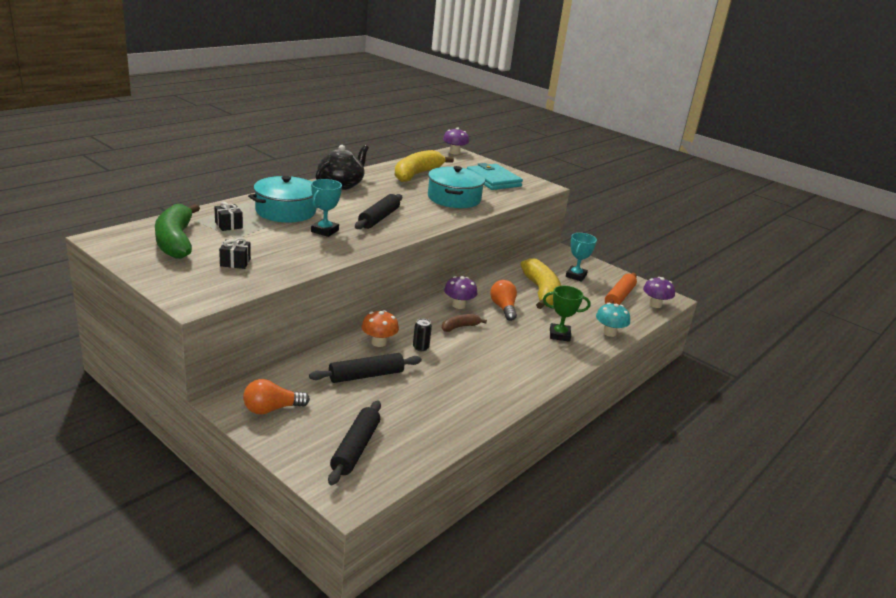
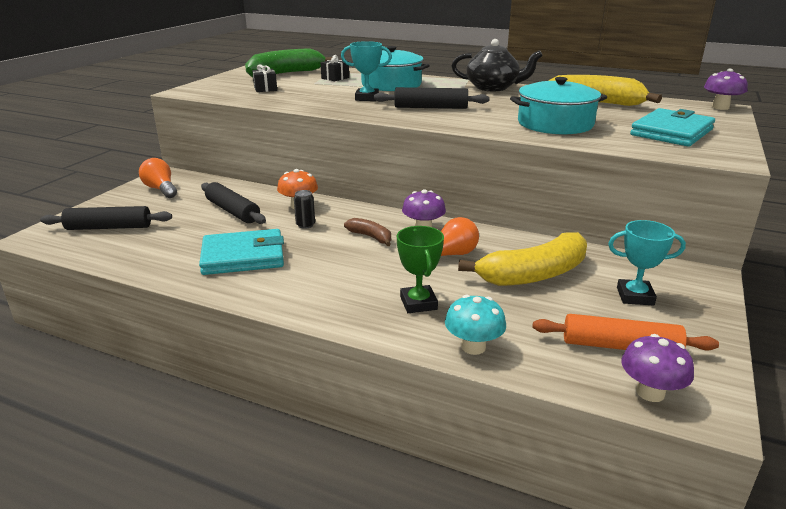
camera: 75 degrees right, 0 degrees up
(462, 384) = (243, 256): none -> turquoise wallet

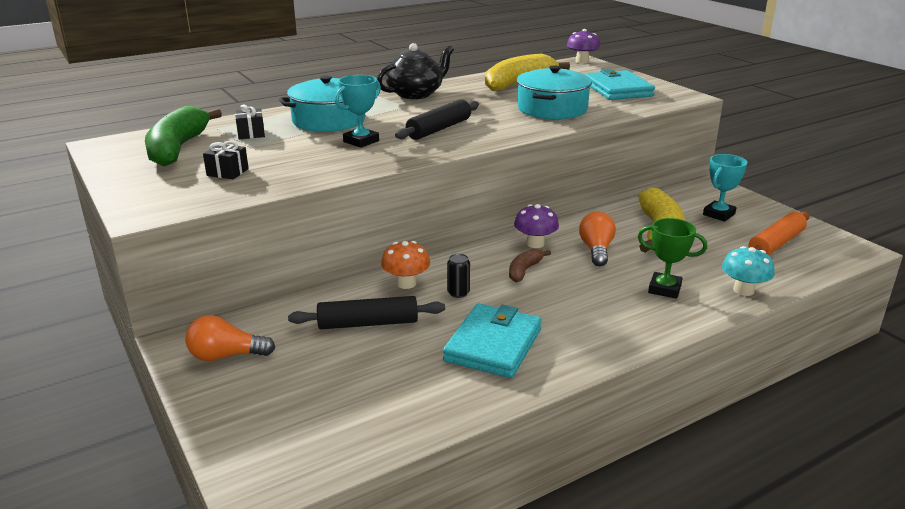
camera: 55 degrees left, 0 degrees up
(109, 227) = (302, 418): black rolling pin -> none
(371, 237) = (524, 270): brown banana -> brown banana turned 45 degrees counterclockwise
(650, 392) = (830, 256): purple mushroom -> none

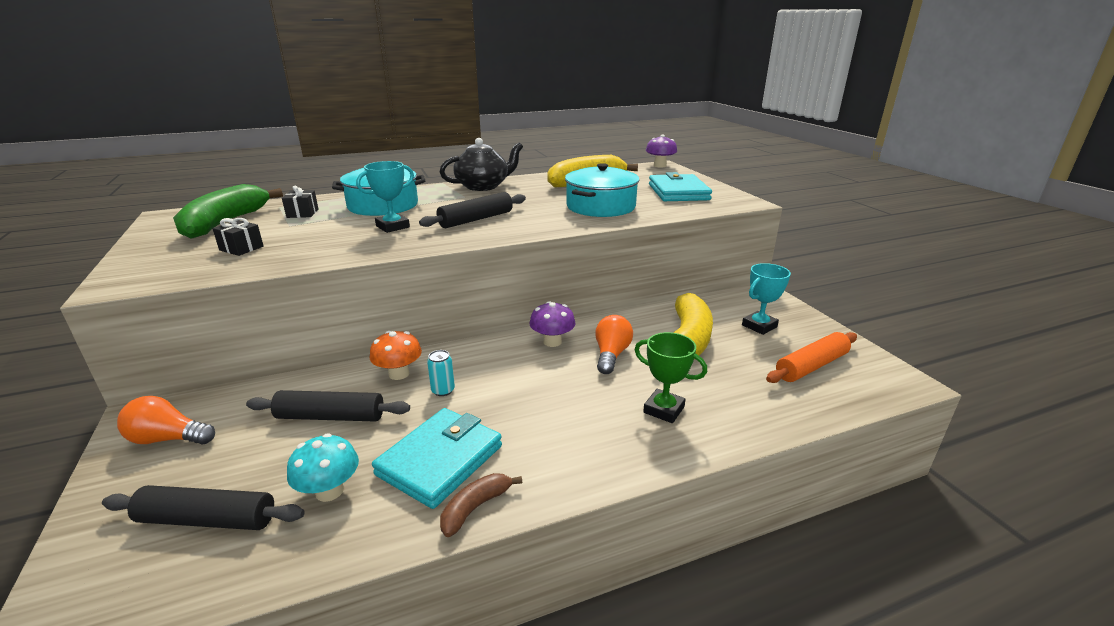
camera: 10 degrees right, 0 degrees up
(321, 407) = (208, 519): none -> black rolling pin
(458, 293) = (443, 390): black can -> turquoise can
(524, 270) = (525, 371): brown banana -> brown banana (475, 507)
(743, 290) = (754, 421): turquoise mushroom -> turquoise mushroom (329, 491)

